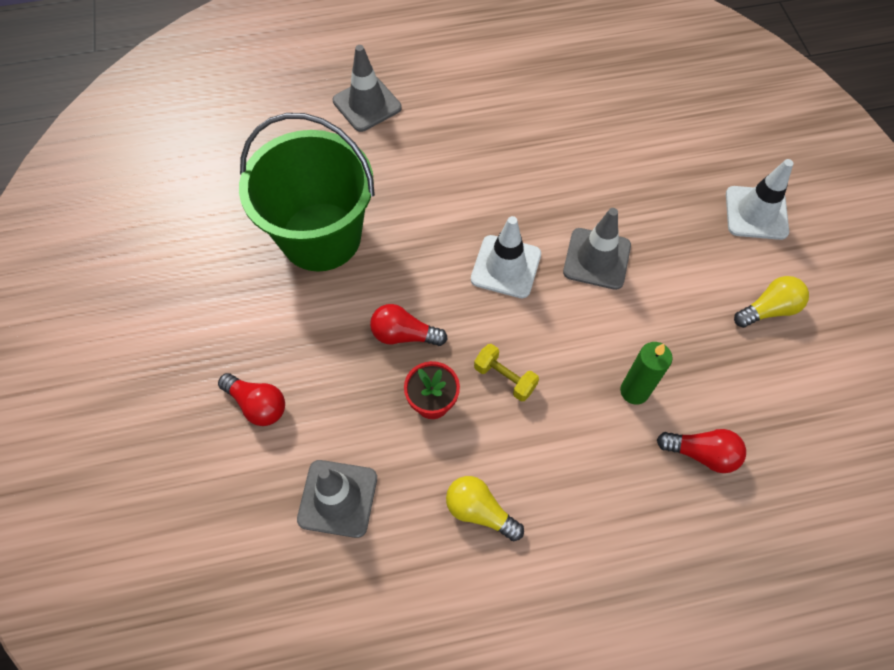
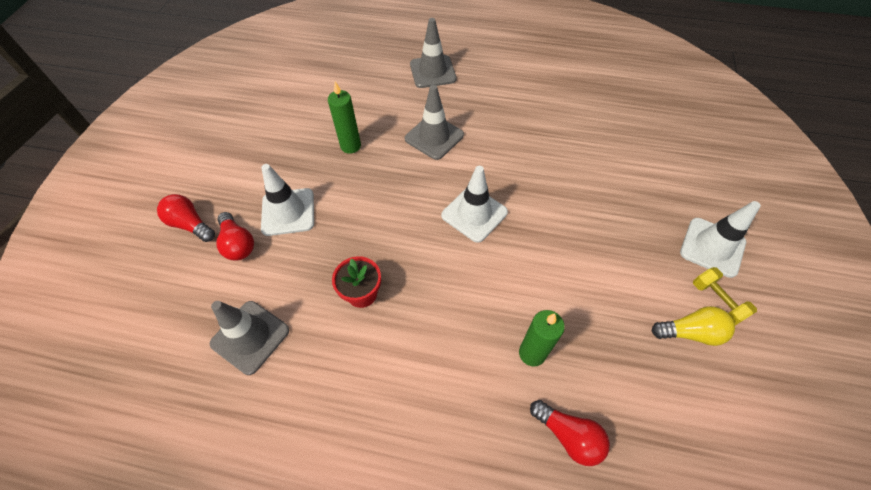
camera: 25 degrees right, 5 degrees down
(294, 344) = (288, 212): none -> white traffic cone
(321, 236) = (350, 146): green bucket -> green candle
(404, 335) = (369, 235): red light bulb -> red light bulb (191, 224)
(479, 511) = (350, 397): yellow light bulb -> none
(505, 378) = (428, 298): yellow dumbbell -> yellow dumbbell (716, 301)
(596, 259) = (551, 234): grey traffic cone -> grey traffic cone (434, 137)

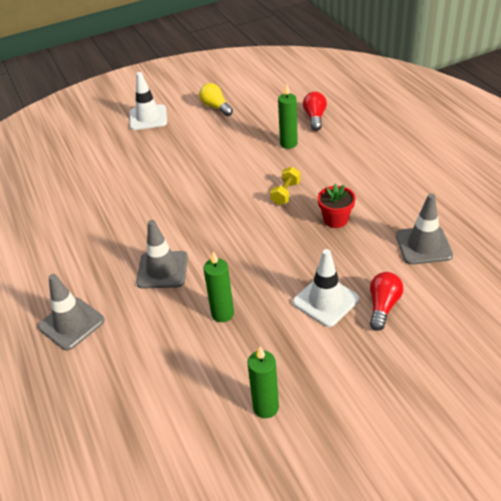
camera: 125 degrees left, 15 degrees down
(191, 224) = (407, 351): red light bulb -> none
(256, 124) = (266, 407): none -> green candle
(474, 214) = (219, 208): white traffic cone -> none
(716, 301) = (186, 106): yellow dumbbell -> yellow dumbbell (285, 193)

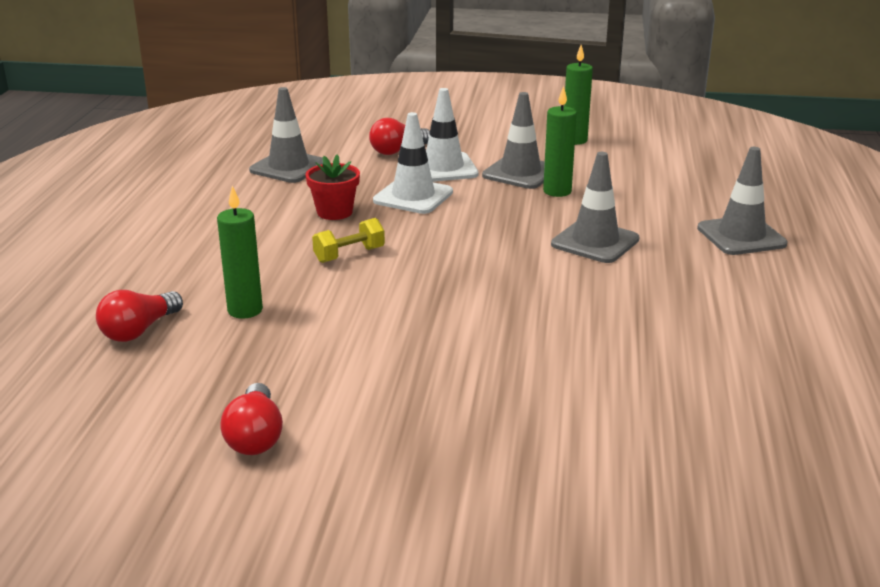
camera: 150 degrees left, 15 degrees down
(148, 118) = (416, 483): white traffic cone -> white traffic cone (413, 196)
(216, 107) = (255, 437): yellow light bulb -> red light bulb
(267, 325) = (520, 173): none -> grey traffic cone

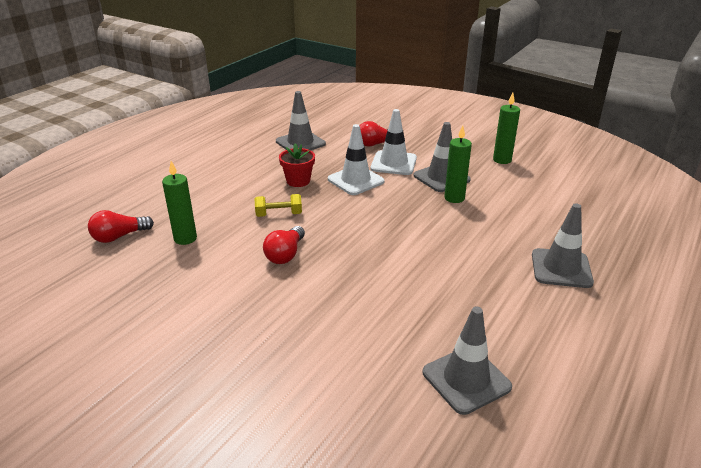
camera: 25 degrees right, 5 degrees up
(255, 437) = (108, 332): red light bulb -> red light bulb (285, 254)
(595, 242) = (446, 245): grey traffic cone -> grey traffic cone (466, 379)

